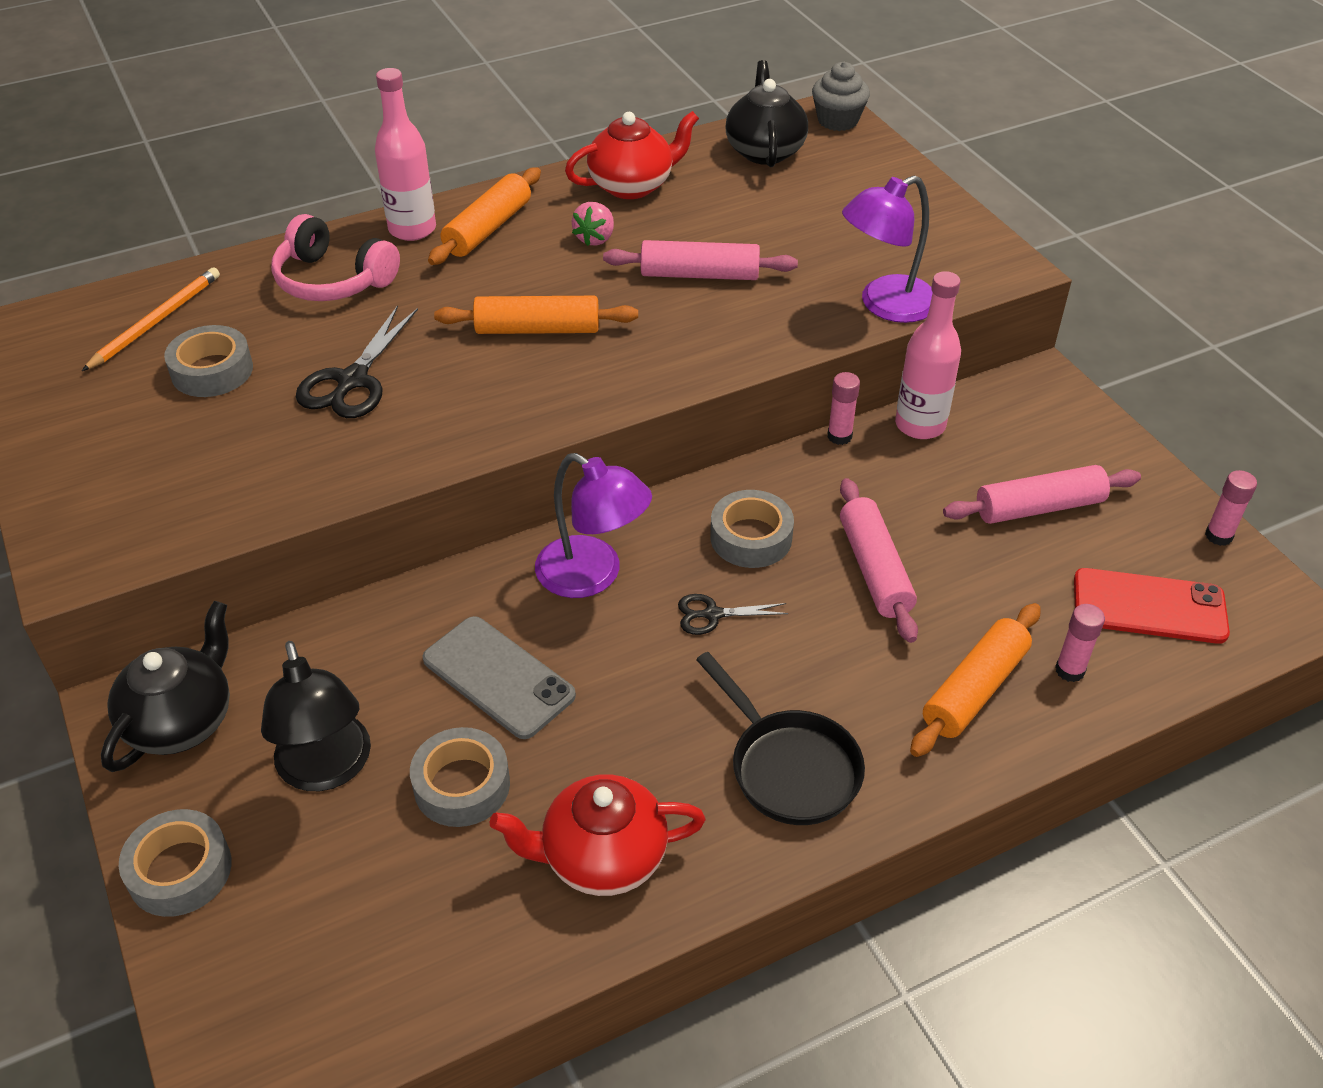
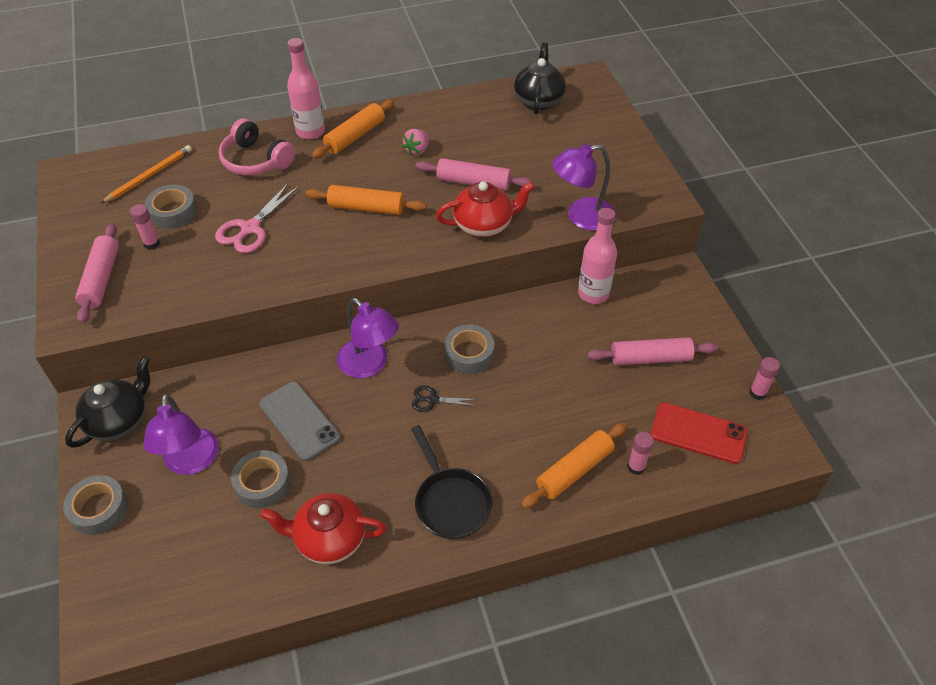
camera: 10 degrees right, 5 degrees up
(327, 769) = (191, 462): black lamp -> purple lamp
(352, 380) = (250, 228): black scissors -> pink scissors
(632, 185) = (450, 116): red teapot -> red teapot (484, 225)
(838, 120) = (591, 84): grey cupcake -> none
(839, 436) = (541, 294): pink glue stick -> pink glue stick (152, 244)
(875, 569) = (537, 385): pink rolling pin -> pink rolling pin (101, 279)

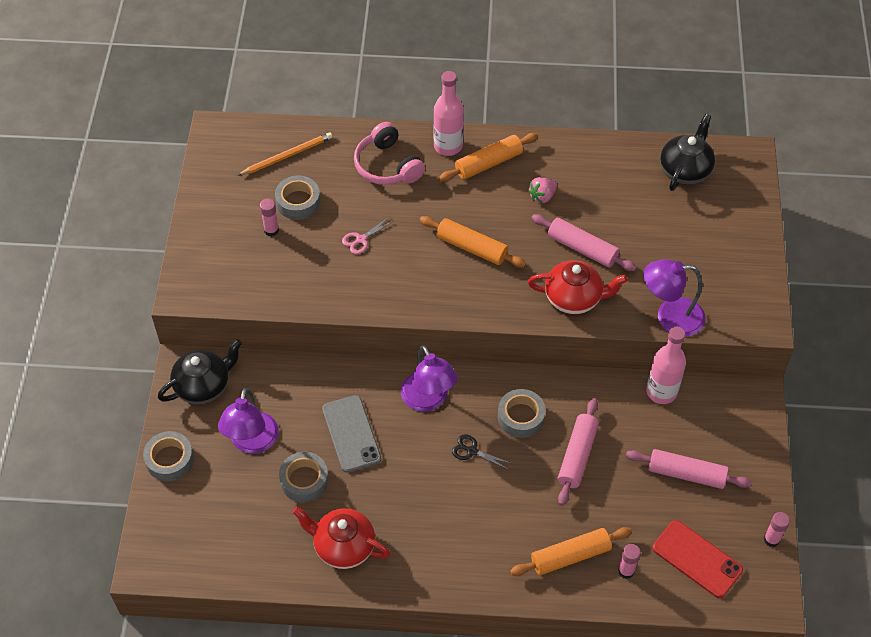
camera: 20 degrees right, 5 degrees up
(101, 279) = (220, 254): pink rolling pin -> pink rolling pin (577, 456)
(250, 228) = (361, 239): pink scissors -> pink scissors, size x0.57
(450, 502) = (453, 548): black pan -> none

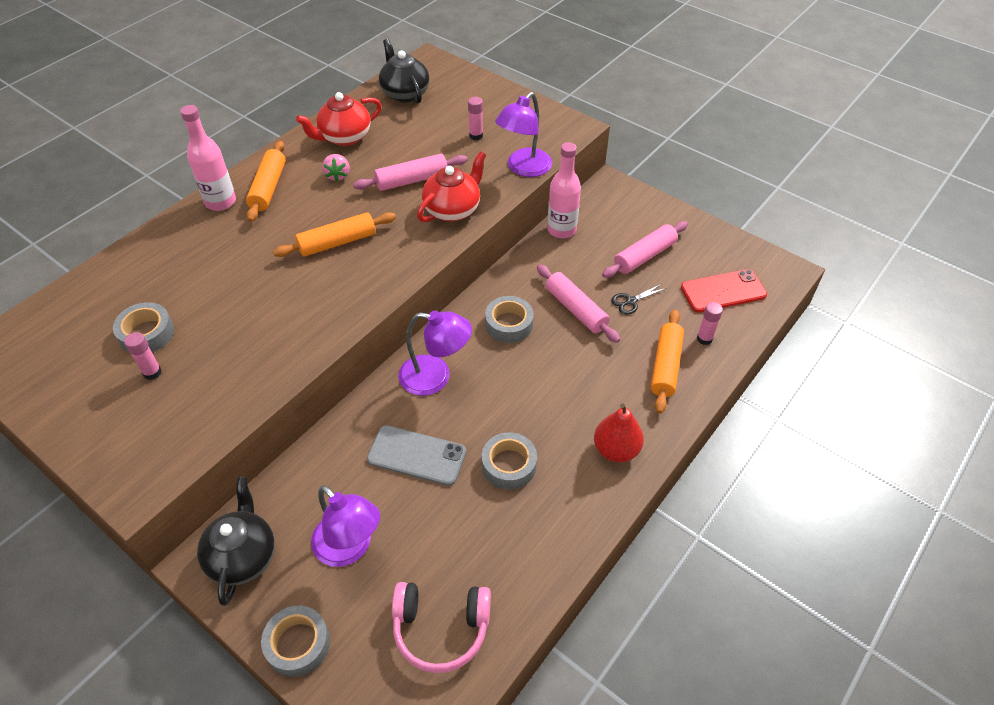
camera: 55 degrees left, 5 degrees down
(287, 156) = (87, 313): orange pencil -> none
(304, 480) = (432, 525): grey tape -> grey tape (509, 465)
(343, 546) = (531, 533): red teapot -> red teapot (344, 137)
(361, 239) = (243, 310): pink scissors -> none
(387, 165) = (189, 250): pink headphones -> pink headphones (441, 628)
(457, 563) = (616, 450): none -> red pear
(472, 451) = (513, 375): black scissors -> black scissors (631, 301)
(771, 539) = (735, 242): pink glue stick -> pink glue stick (476, 136)

